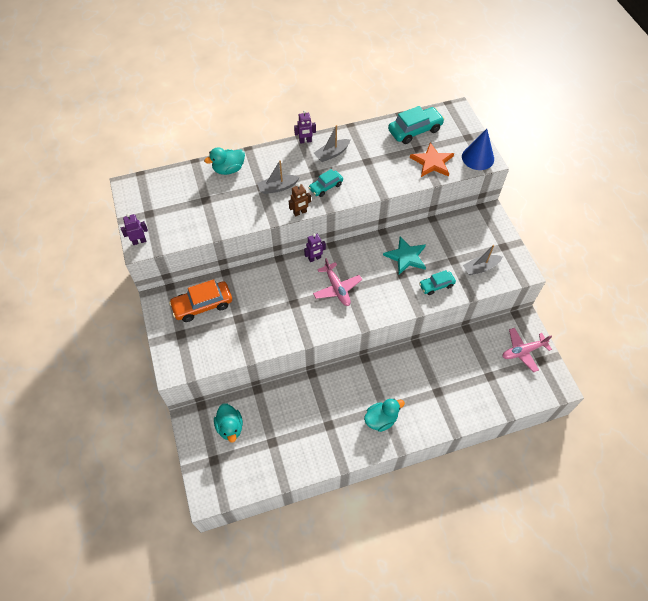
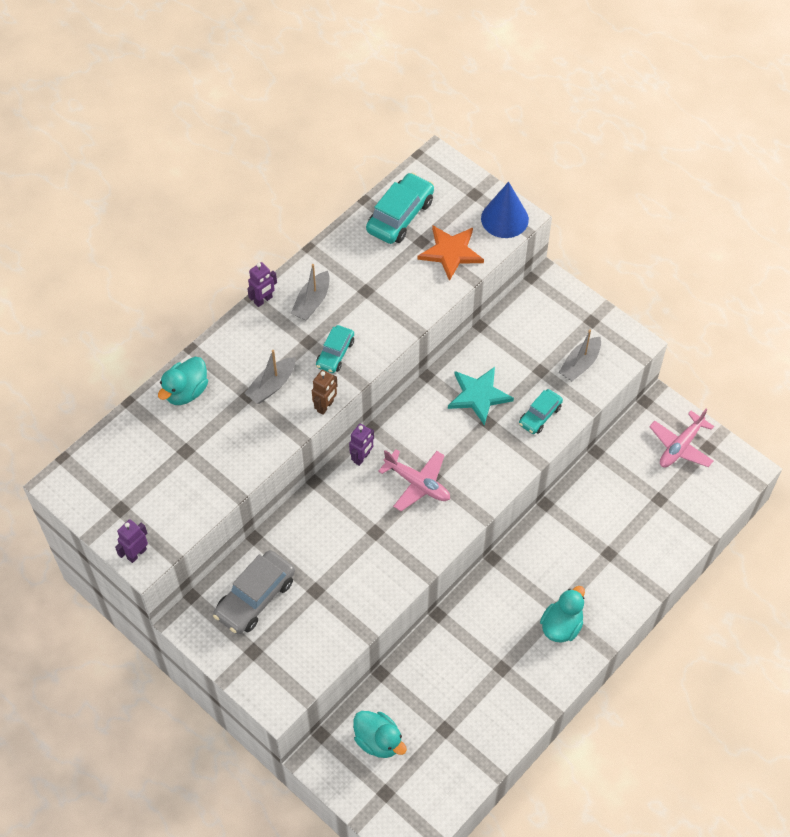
camera: 30 degrees left, 0 degrees up
(202, 305) = (255, 598): orange car -> grey car

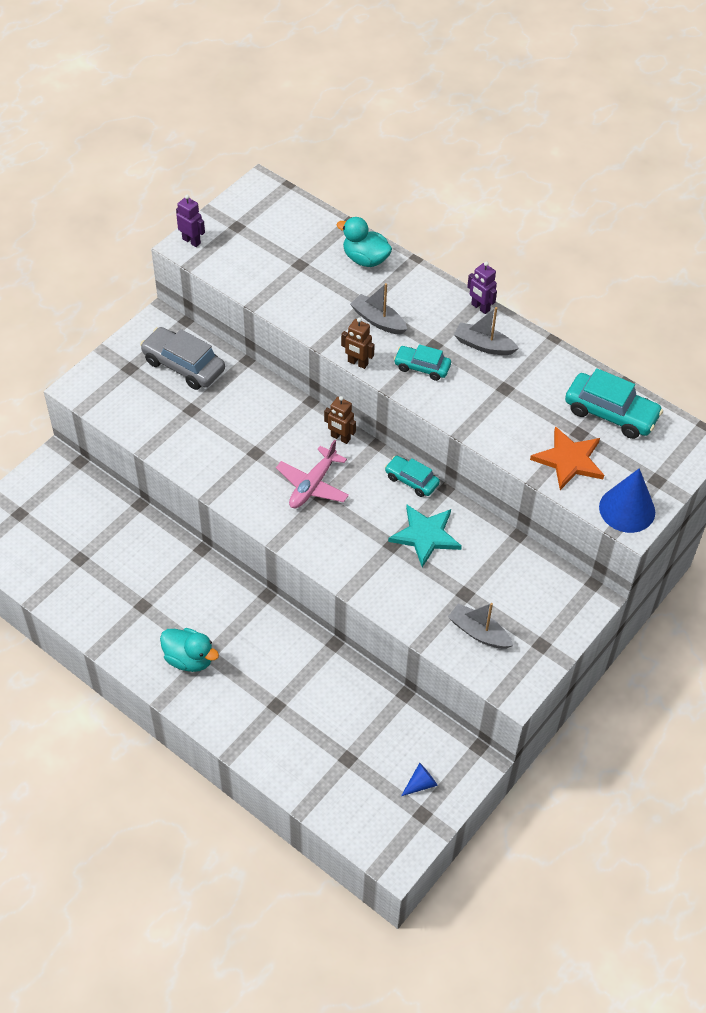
camera: 85 degrees right, 5 degrees down
(362, 457) = (340, 438): purple robot -> brown robot
(378, 741) = (71, 506): turquoise duck -> none
(540, 415) = (405, 593): turquoise car -> turquoise car (411, 480)
(680, 446) = (420, 784): pink plane -> blue cone

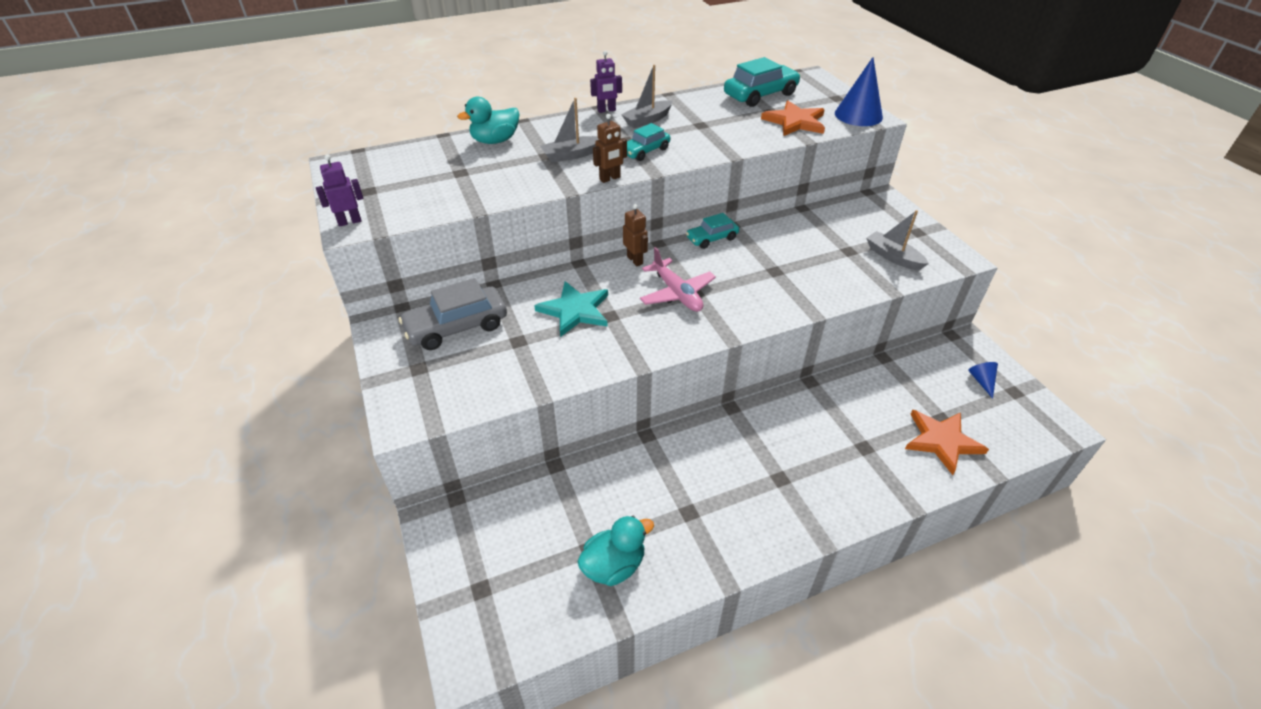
camera: 60 degrees left, 10 degrees down
(189, 659) = (779, 496): turquoise duck -> turquoise duck (614, 565)
(318, 763) = (942, 441): none -> orange star
(340, 438) = (635, 260): brown robot -> brown robot turned 90 degrees counterclockwise
(425, 535) = (776, 250): turquoise star -> turquoise star (575, 310)
(479, 632) = (893, 257): grey boat -> grey boat turned 75 degrees clockwise

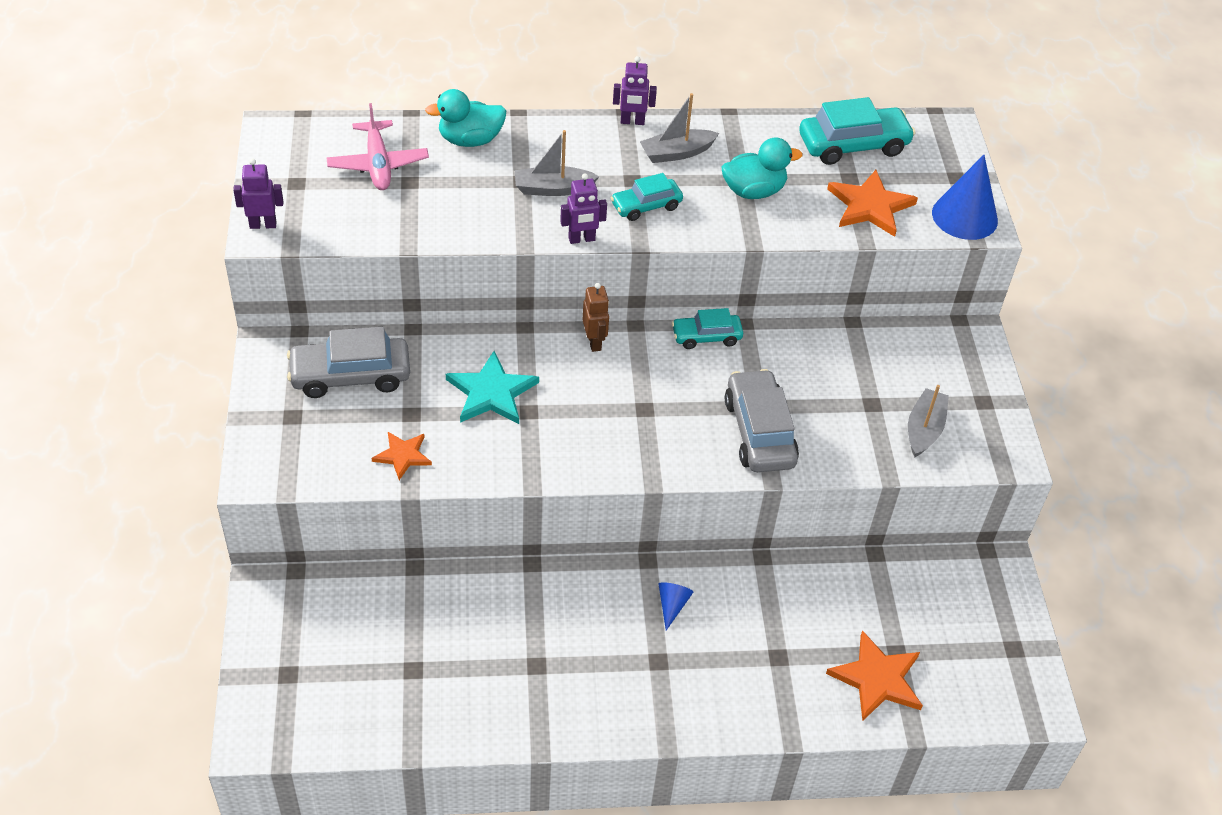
camera: 15 degrees right, 5 degrees up
(524, 372) = (403, 455): none -> orange star
(610, 178) = (582, 239): brown robot -> purple robot
(614, 565) = (431, 695): turquoise duck -> turquoise duck (753, 191)
(677, 293) = (621, 403): pink plane -> pink plane (378, 164)
(785, 286) = (759, 432): none -> grey car
(893, 257) = (924, 429): grey boat -> grey boat turned 45 degrees clockwise
(982, 381) = (981, 622): blue cone -> blue cone (672, 605)

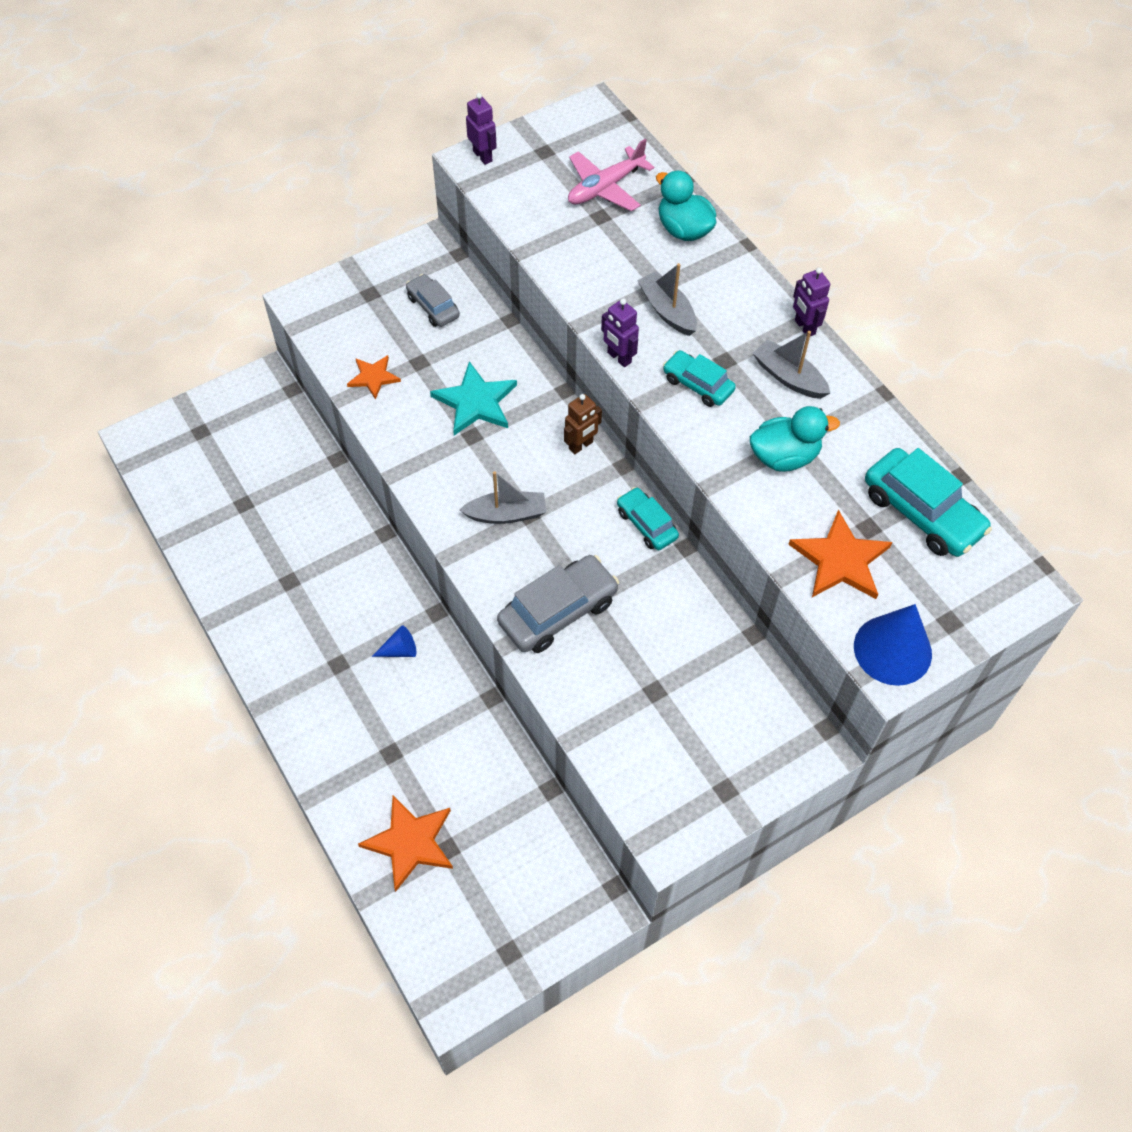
camera: 65 degrees right, 10 degrees up
(350, 376) = (433, 307): grey car -> grey car, size x0.61
(753, 191) = (784, 457): turquoise duck -> turquoise duck turned 60 degrees counterclockwise
(924, 429) = (651, 748): grey boat -> grey boat (506, 514)

